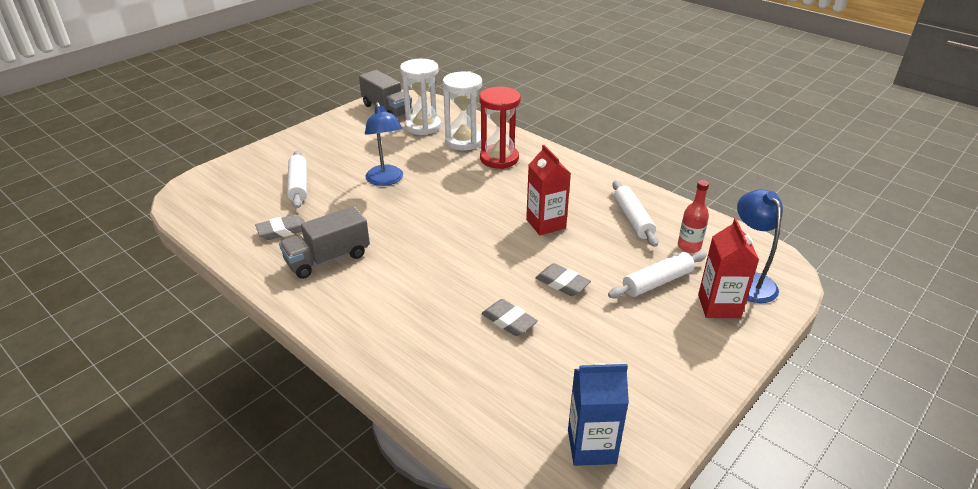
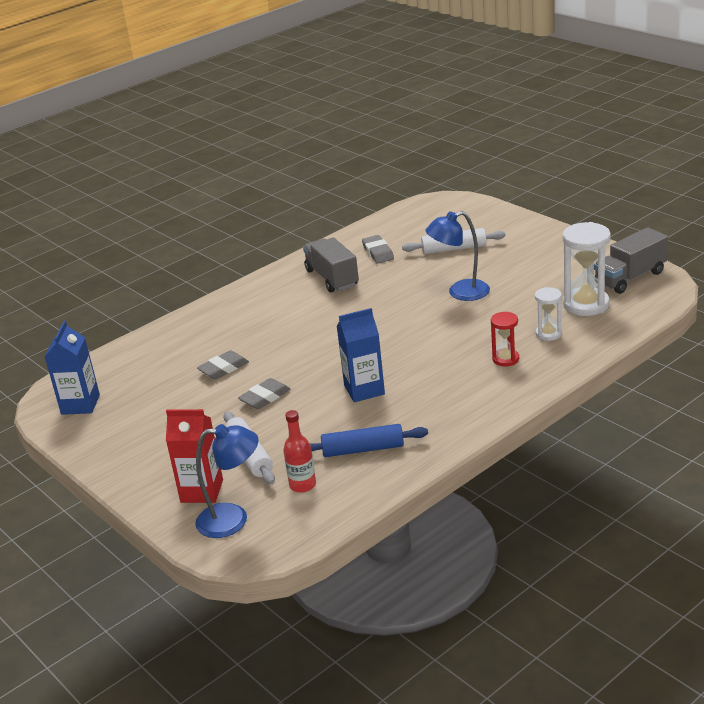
camera: 100 degrees right, 5 degrees down
(464, 141) = (548, 334): white hourglass -> white hourglass, size x0.56
(499, 159) = (505, 359): red hourglass -> red hourglass, size x0.56
(546, 224) = (364, 390): red carton -> blue carton
(632, 219) = (363, 449): white rolling pin -> blue rolling pin

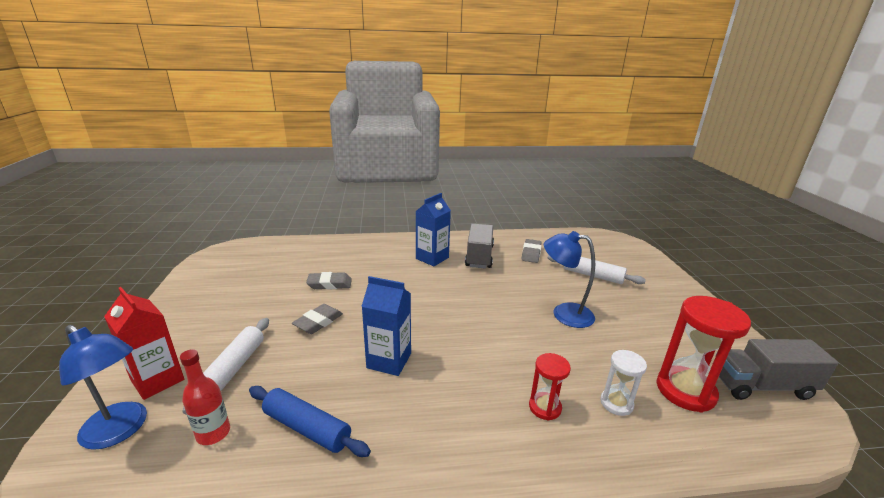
camera: 30 degrees right, 5 degrees down
(80, 404) = (227, 263): blue carton -> blue carton (432, 258)
(265, 397) = (318, 322): grey eraser -> grey eraser turned 45 degrees counterclockwise
(586, 304) = (685, 391): white hourglass -> red hourglass

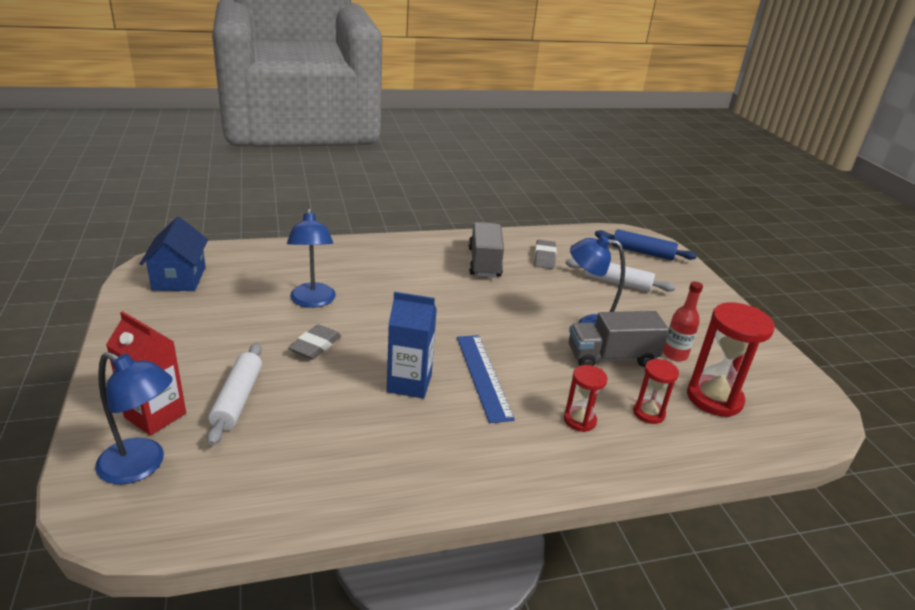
camera: 10 degrees left, 5 degrees up
(213, 433) = (245, 462): red bottle -> red bottle (675, 354)
(233, 263) = (179, 278): none -> blue house
(307, 428) = (343, 452): blue rolling pin -> blue rolling pin (642, 252)
(329, 284) = (313, 301): grey eraser -> blue lamp
(432, 258) = (428, 266): blue carton -> none
(458, 356) = (483, 376): none -> blue ruler
(616, 403) = (648, 413): white hourglass -> red hourglass
(761, 386) = (785, 390): grey truck -> grey truck (611, 357)

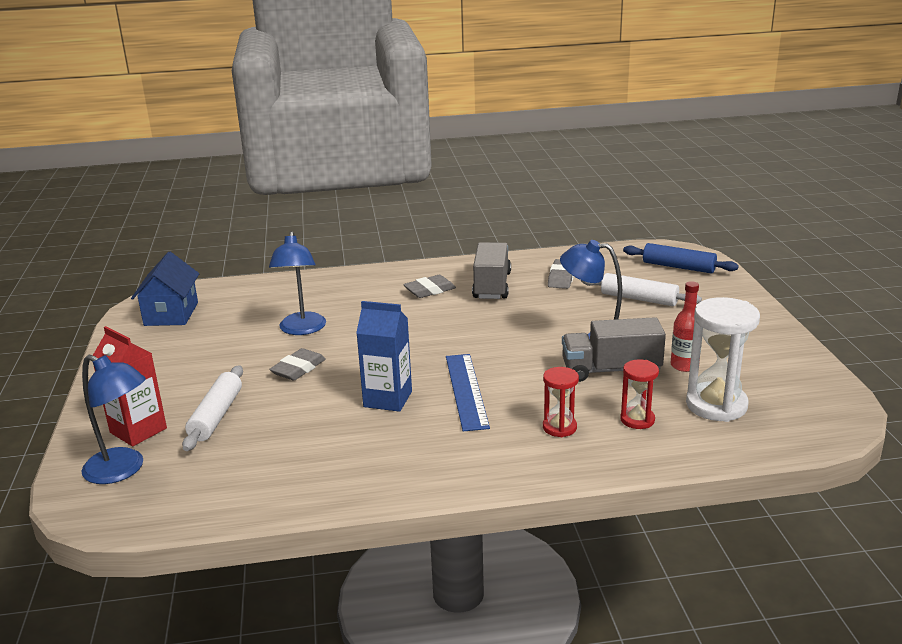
camera: 10 degrees right, 5 degrees down
(428, 264) = (430, 290): none -> grey eraser
(714, 398) = (716, 405): red hourglass -> white hourglass

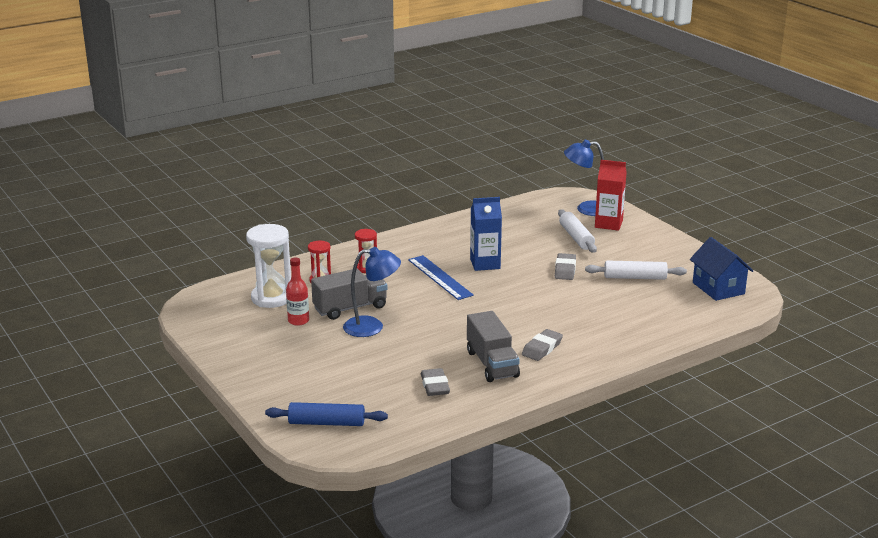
camera: 155 degrees right, 0 degrees up
(302, 329) = (601, 295): blue lamp -> none
(639, 299) = (352, 375): white rolling pin -> white rolling pin (635, 277)

